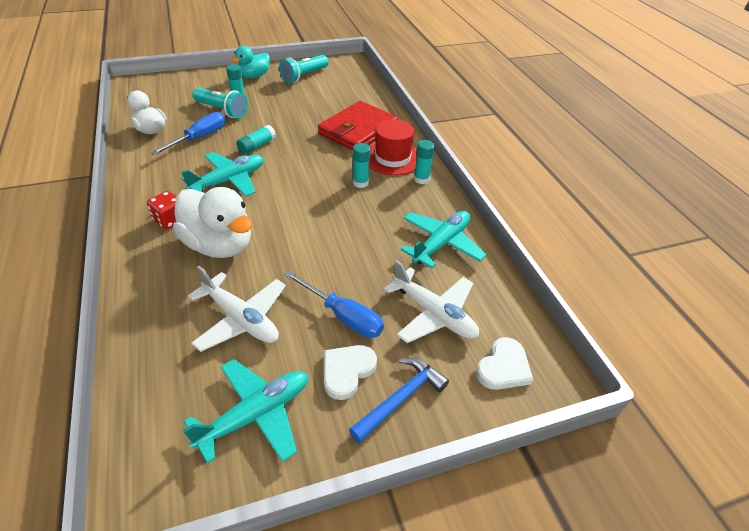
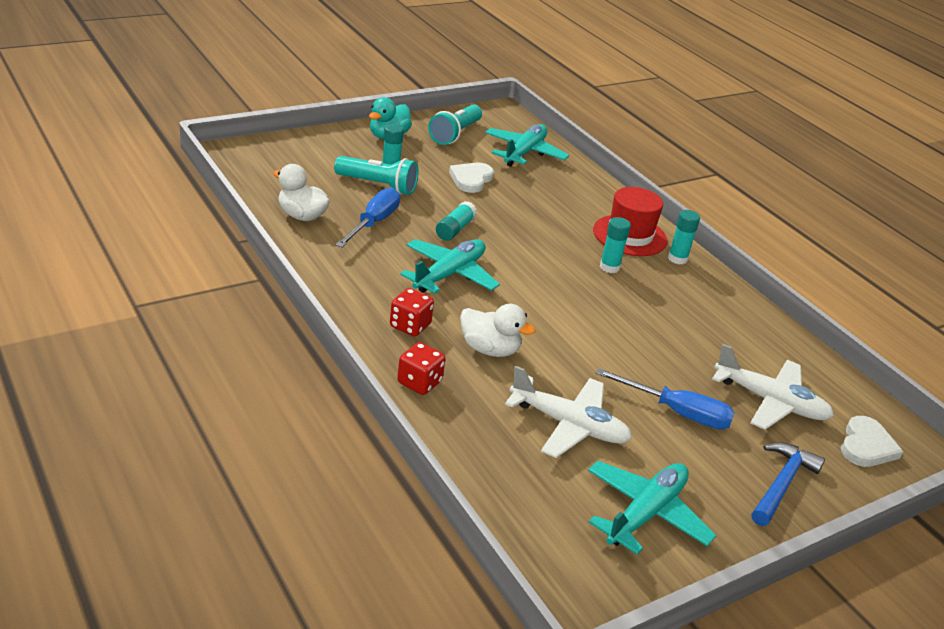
camera: 15 degrees left, 10 degrees down
(144, 269) = (419, 382): none -> red dice
(219, 245) = (490, 349): white duck -> white duck, size x0.61
(347, 371) = (713, 465): white heart -> white heart (471, 179)
(358, 130) = (567, 203): red wallet -> none
(441, 243) = (739, 329): turquoise plane -> turquoise plane (524, 153)

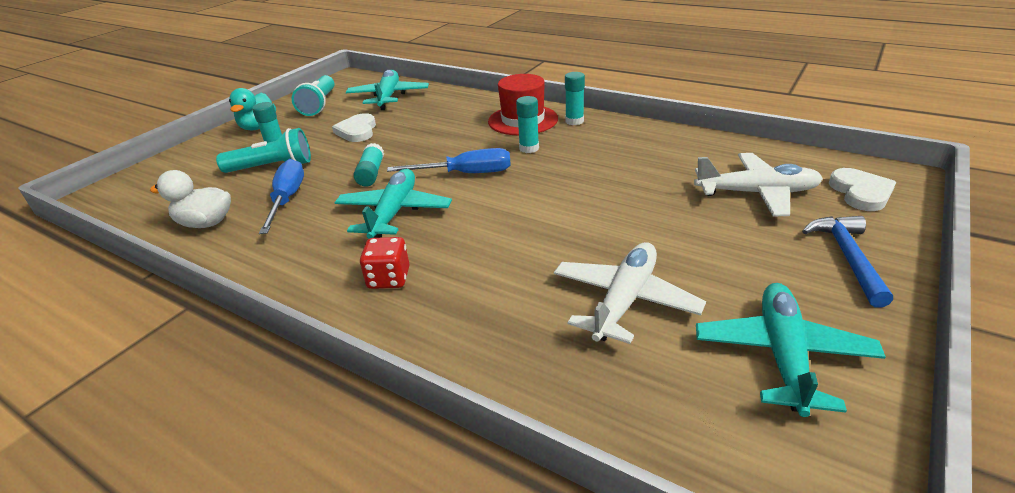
camera: 20 degrees left, 0 degrees up
(419, 382) = (441, 334): red dice -> none
(490, 349) = (486, 264): white duck -> none
(569, 425) = (624, 301): white plane -> white plane turned 60 degrees counterclockwise
(677, 412) = (700, 238): blue screwdriver -> blue screwdriver (466, 174)

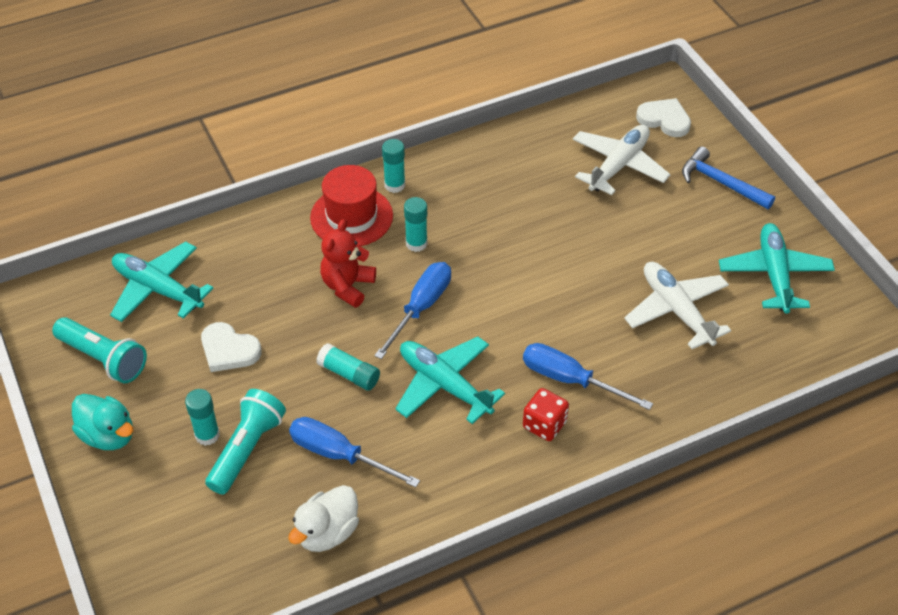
camera: 60 degrees left, 15 degrees up
(455, 142) = (347, 286): none -> red teddy bear
(458, 271) = (570, 380): none -> blue screwdriver
(782, 355) = (774, 274): turquoise plane -> turquoise plane turned 45 degrees clockwise

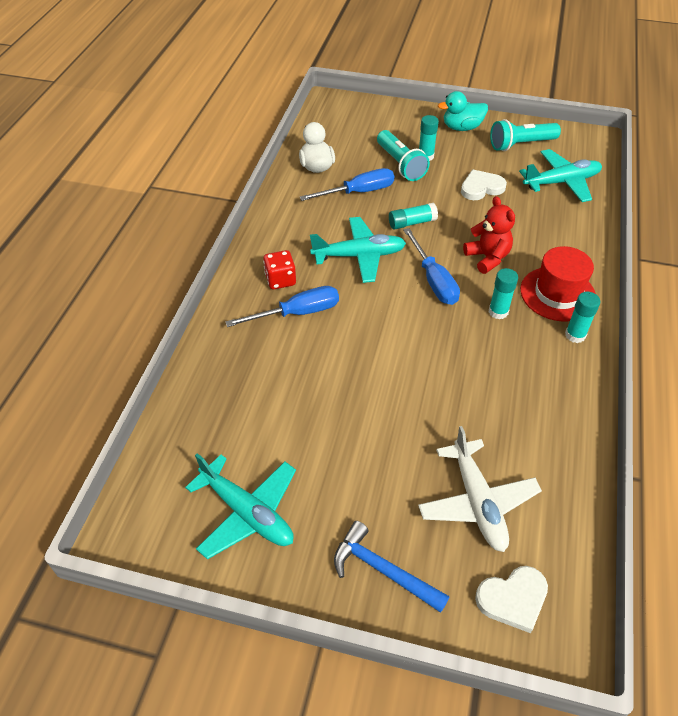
camera: 130 degrees right, 0 degrees up
(676, 310) = (287, 414): white plane -> none
(721, 183) = (383, 570): blue hammer -> blue hammer turned 135 degrees counterclockwise

